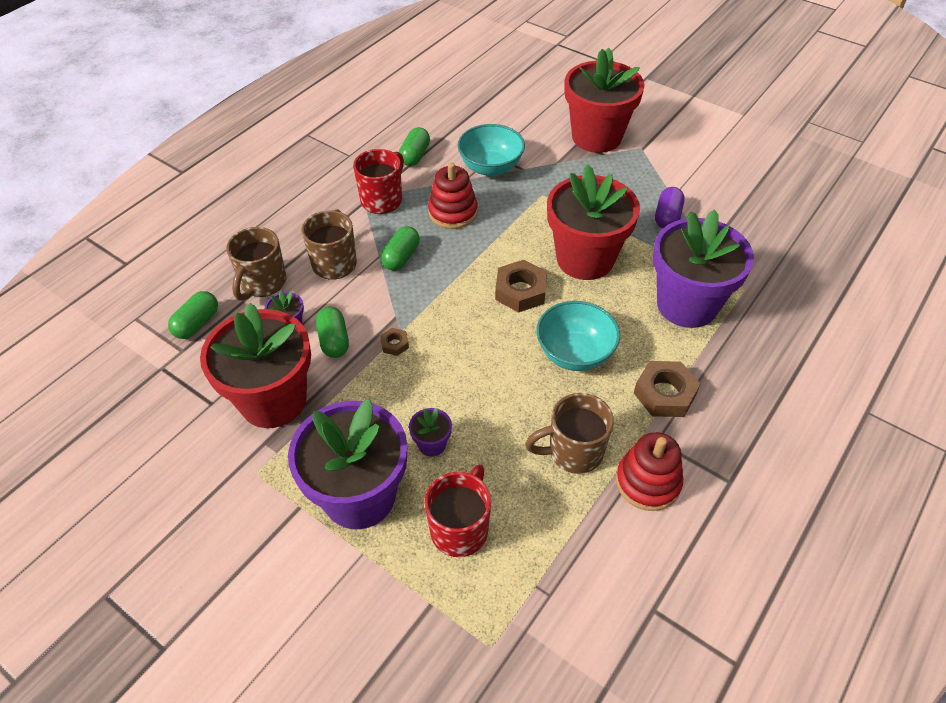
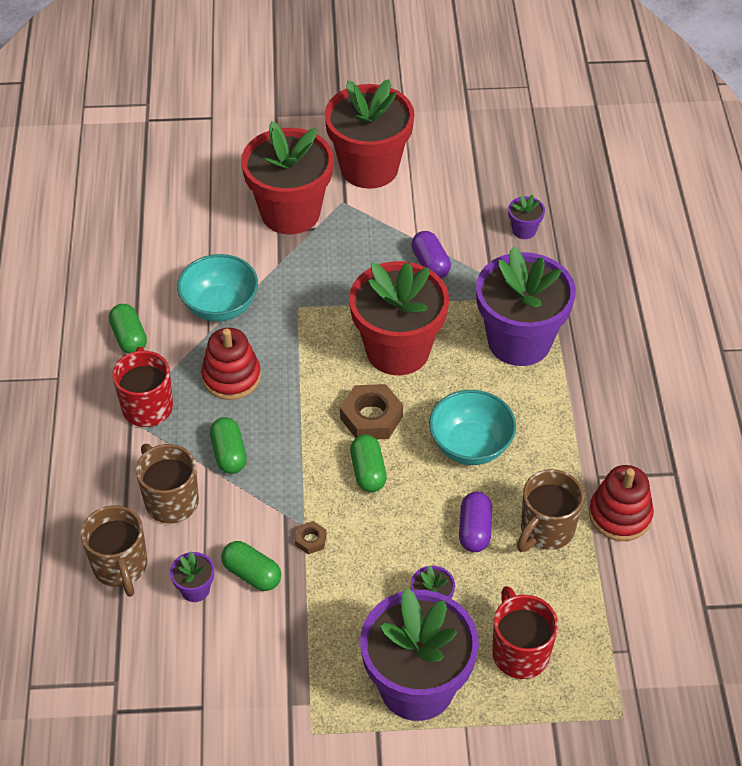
camera: 40 degrees left, 0 degrees up
(197, 323) = (100, 648): green capsule -> green capsule (368, 472)
(273, 400) = (256, 664): red flower pot -> red flower pot (369, 168)
(517, 414) = (474, 530): none -> purple capsule
(664, 394) = (570, 433): brown nut -> none
(766, 232) = (524, 230): none -> purple flower pot

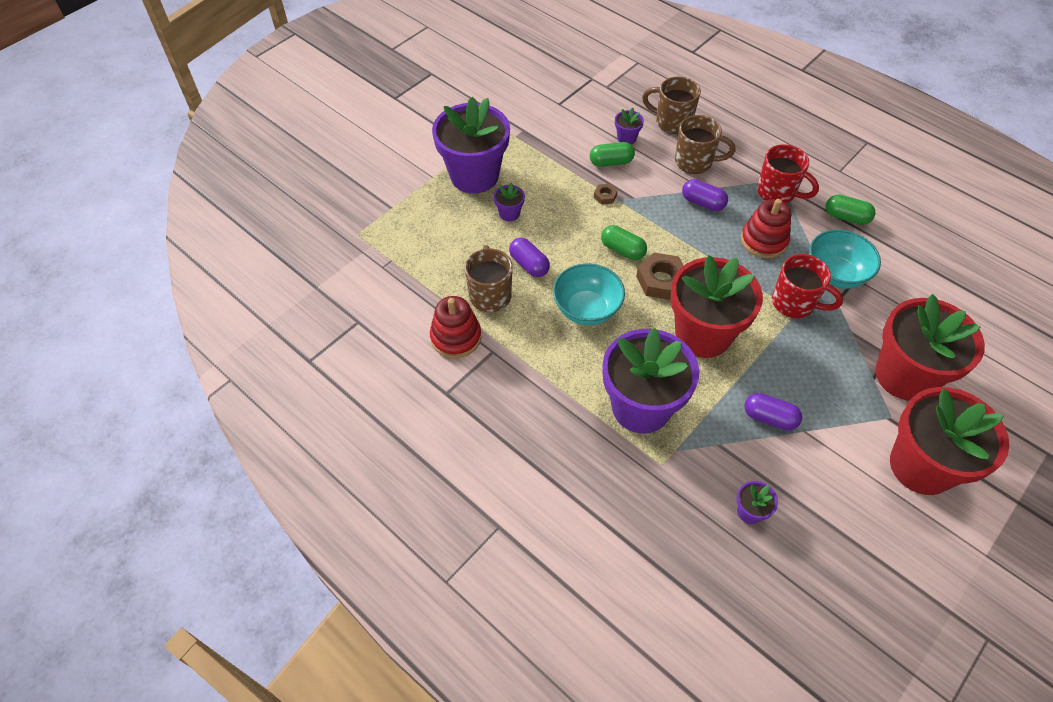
camera: 135 degrees right, 5 degrees up
(229, 454) = (702, 203): green capsule -> purple capsule
(519, 652) = (440, 225): red mug -> red mug (794, 303)

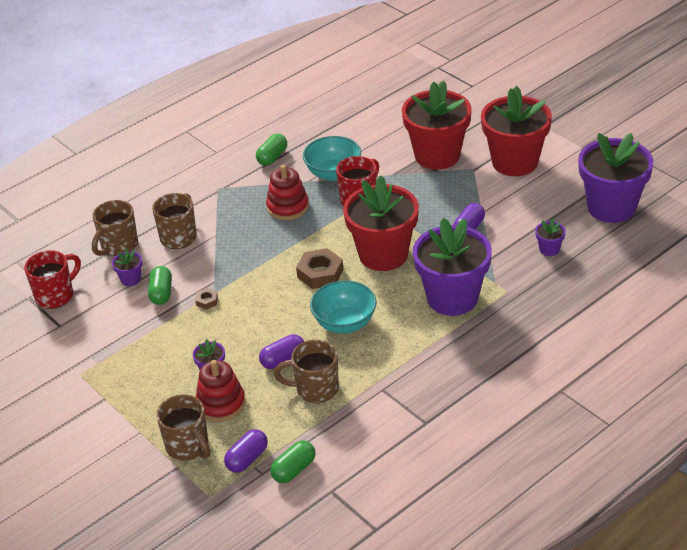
camera: 80 degrees left, 15 degrees down
(415, 211) = (188, 446): none -> brown mug
(456, 337) = (363, 415): red stacking toy -> red stacking toy (221, 404)
(474, 175) = (149, 397): purple flower pot -> purple flower pot (611, 207)
(622, 250) = (279, 294): green capsule -> green capsule (294, 470)
(702, 203) = (233, 238): purple capsule -> purple capsule (247, 459)
(777, 192) = (233, 191): red mug -> red mug (56, 295)

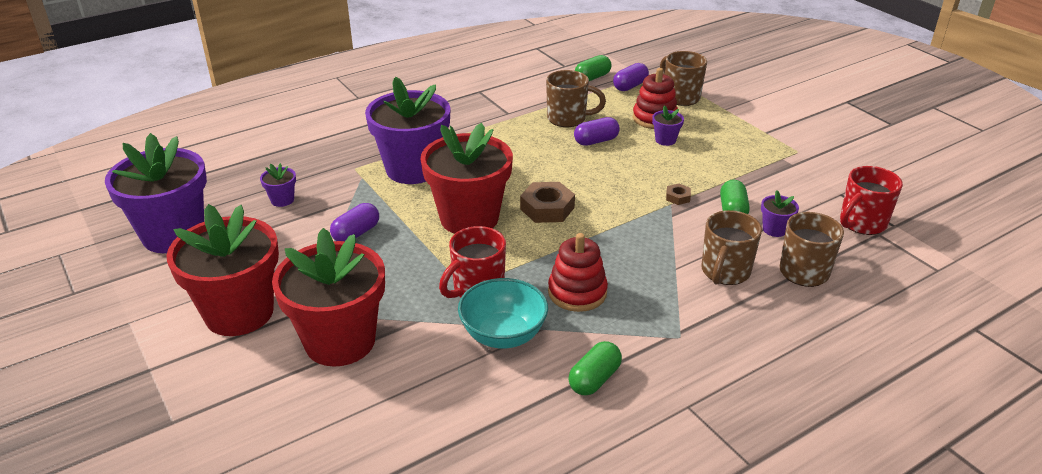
camera: 175 degrees left, 5 degrees down
(344, 323) = (530, 161): turquoise bowl -> none

